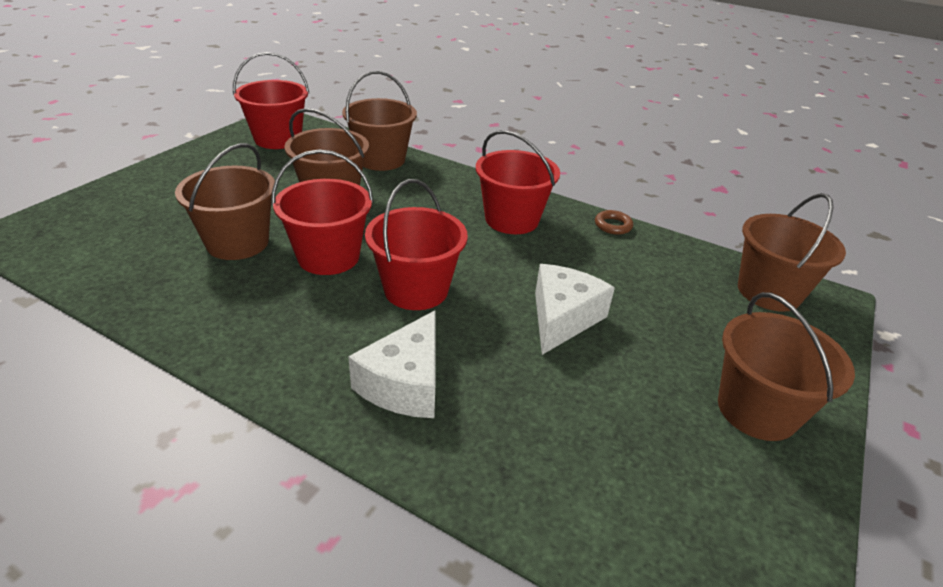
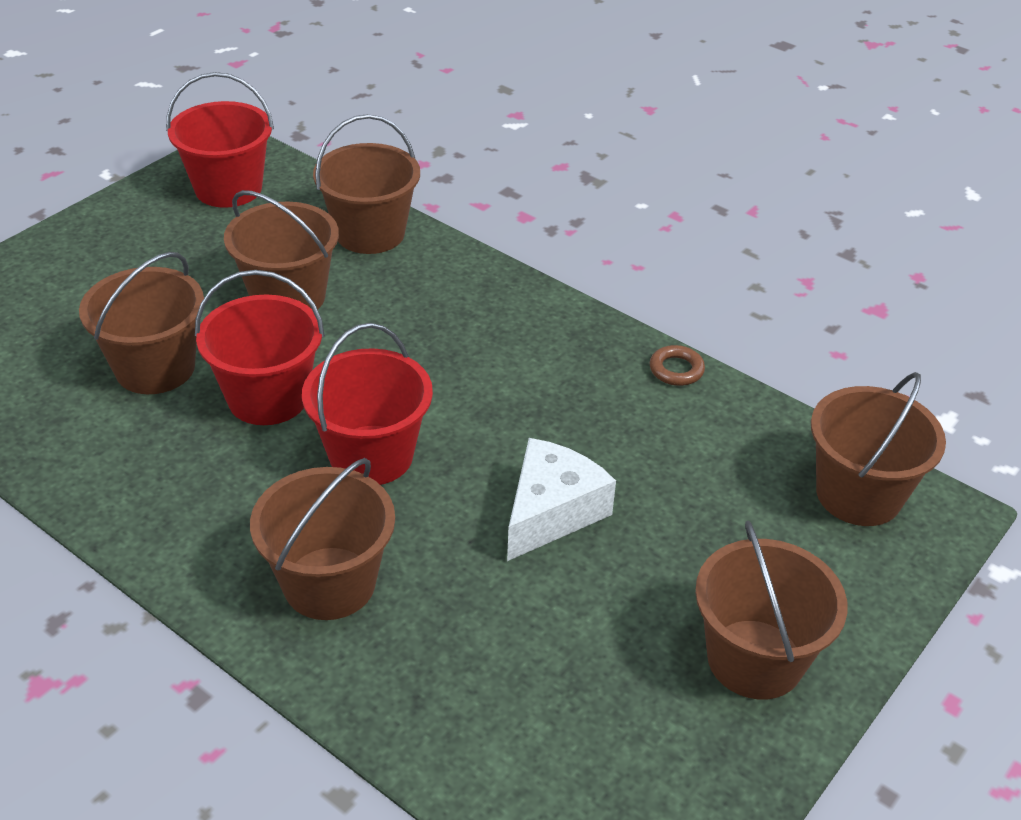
camera: 10 degrees right, 5 degrees up
(405, 383) = (329, 583): white cheese -> brown bucket
(511, 219) = (531, 351): red bucket -> none

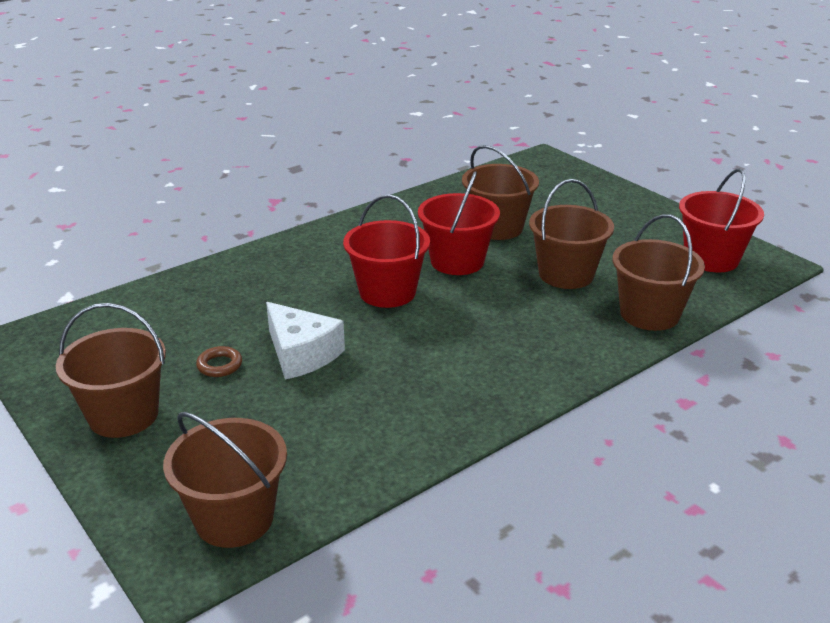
camera: 105 degrees right, 10 degrees down
(329, 583) = (288, 270): brown bucket -> none
(676, 370) = (432, 446): brown ring -> brown ring (219, 365)

